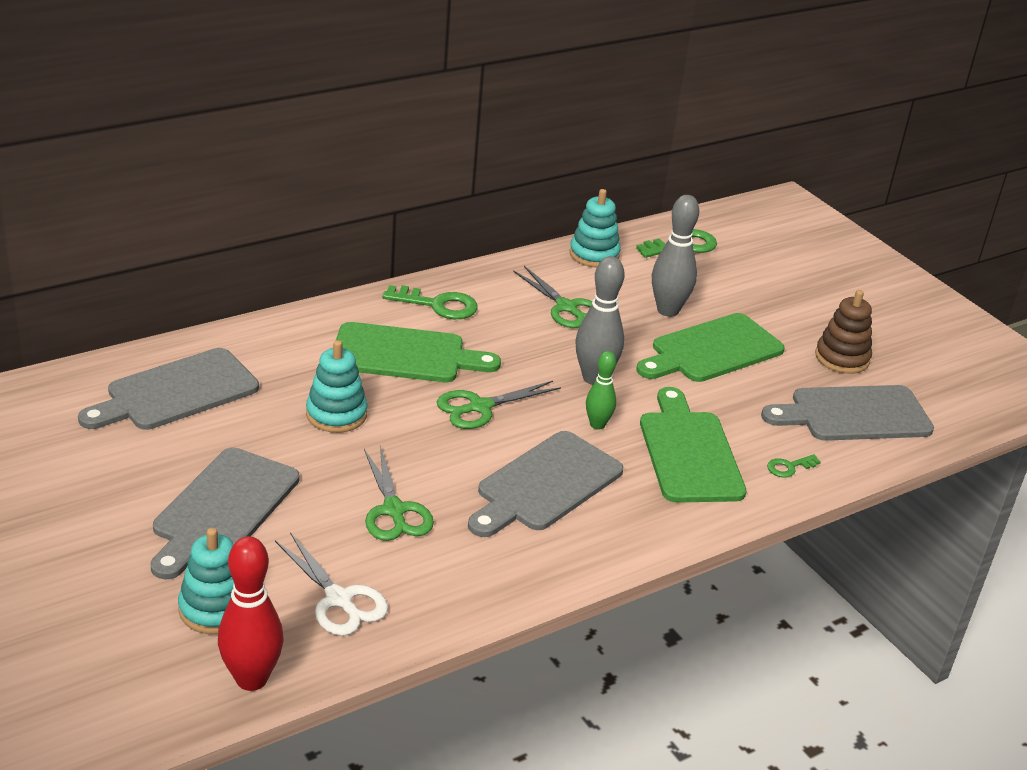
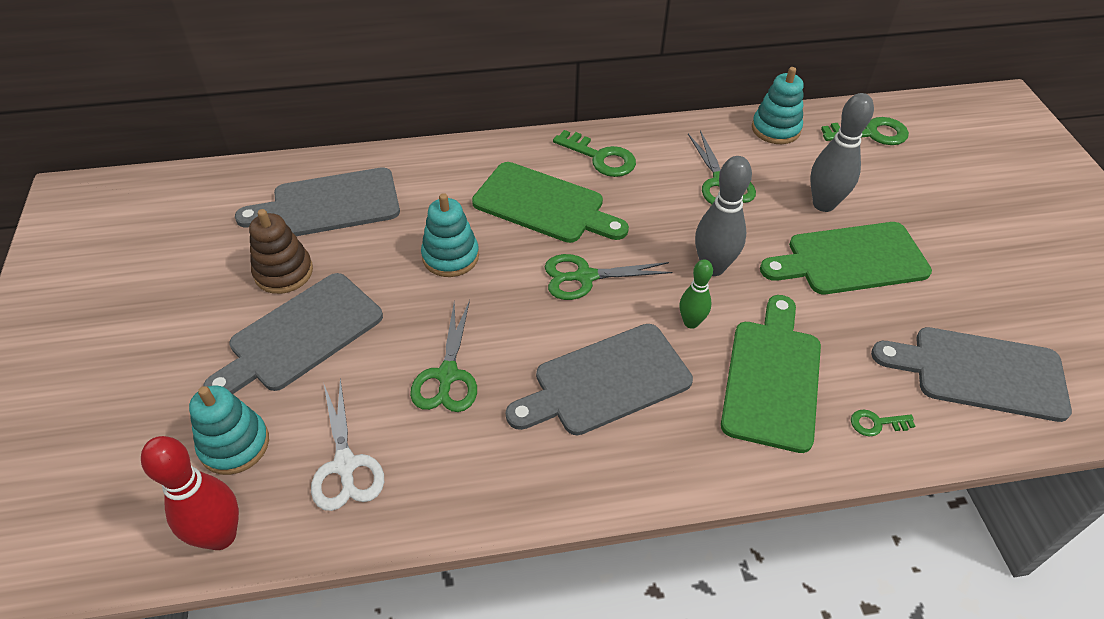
camera: 25 degrees right, 15 degrees up
(842, 358) = (993, 298): brown stacking toy -> brown stacking toy (283, 272)

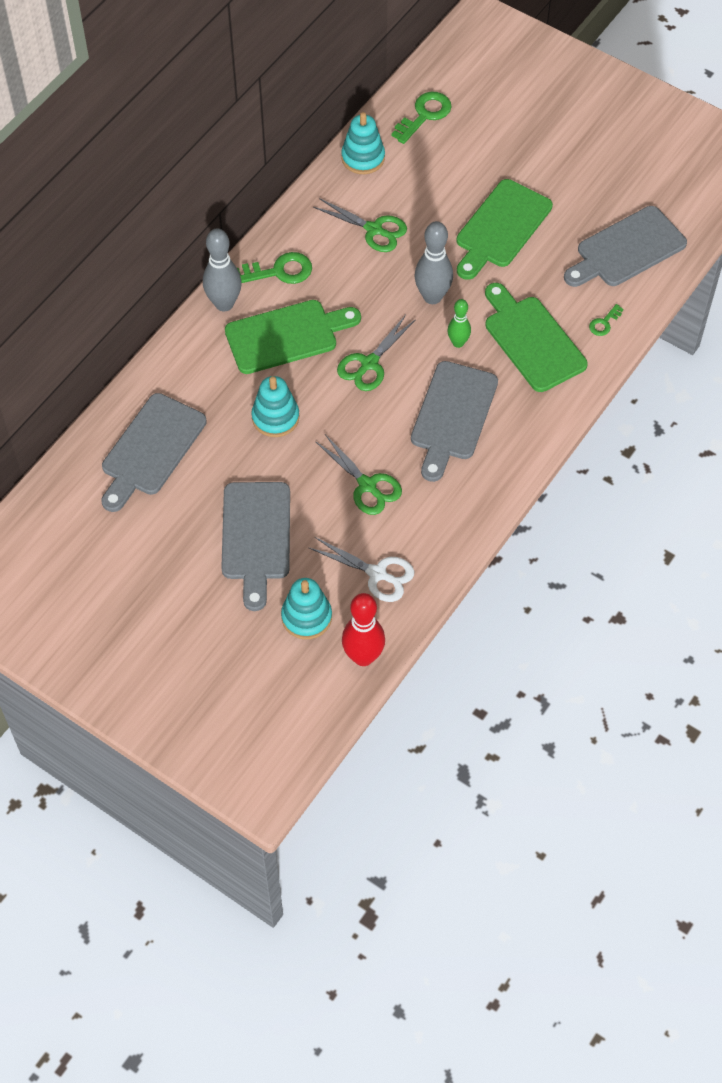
camera: 45 degrees left, 10 degrees up
(283, 272) = (189, 513): brown stacking toy -> none
(823, 204) = (449, 198): grey bowling pin -> grey bowling pin (224, 304)

